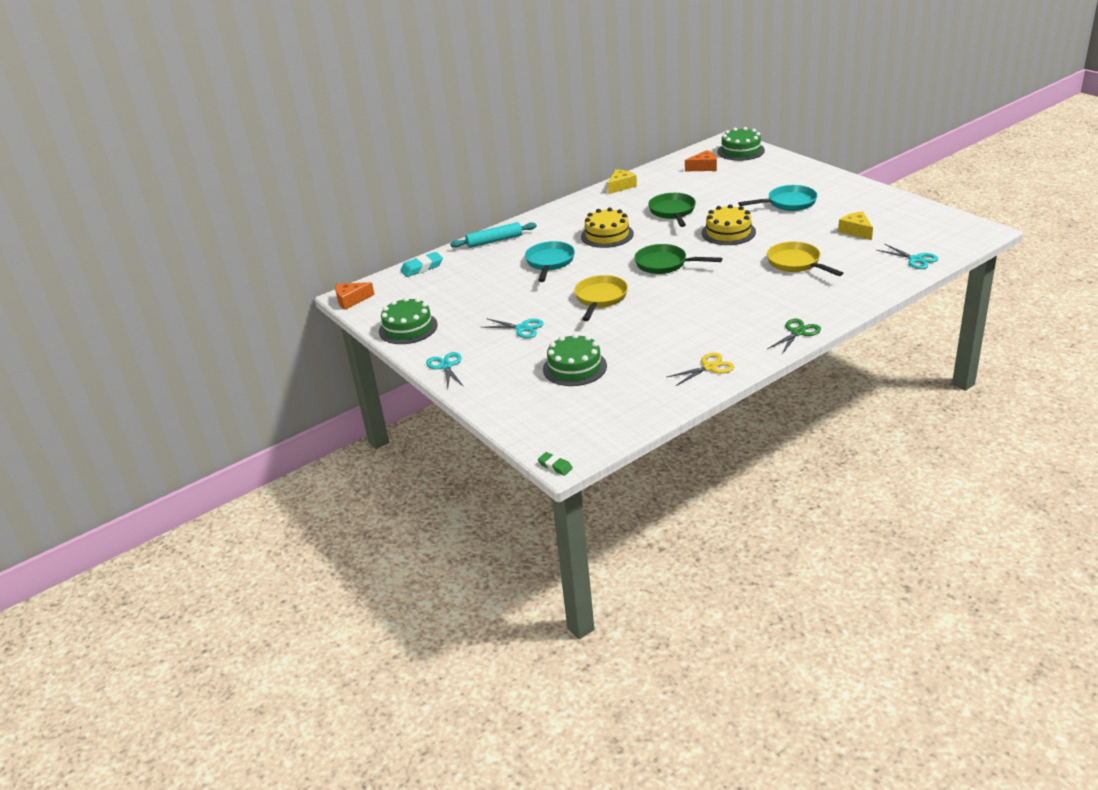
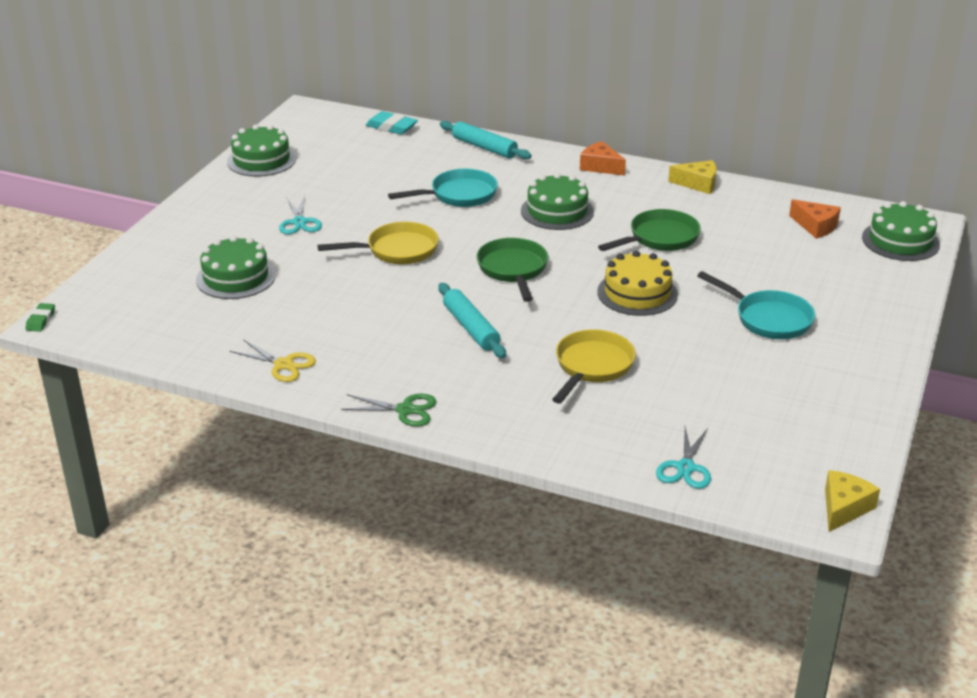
camera: 55 degrees right, 0 degrees up
(351, 300) = (297, 113): orange cheese -> orange cheese (600, 166)
(446, 366) = (198, 204): turquoise scissors -> none
(607, 235) = (557, 211): yellow cake -> green cake
(721, 292) = (471, 328): none -> turquoise rolling pin
(856, 231) = (731, 396): yellow cheese -> yellow cheese (844, 508)

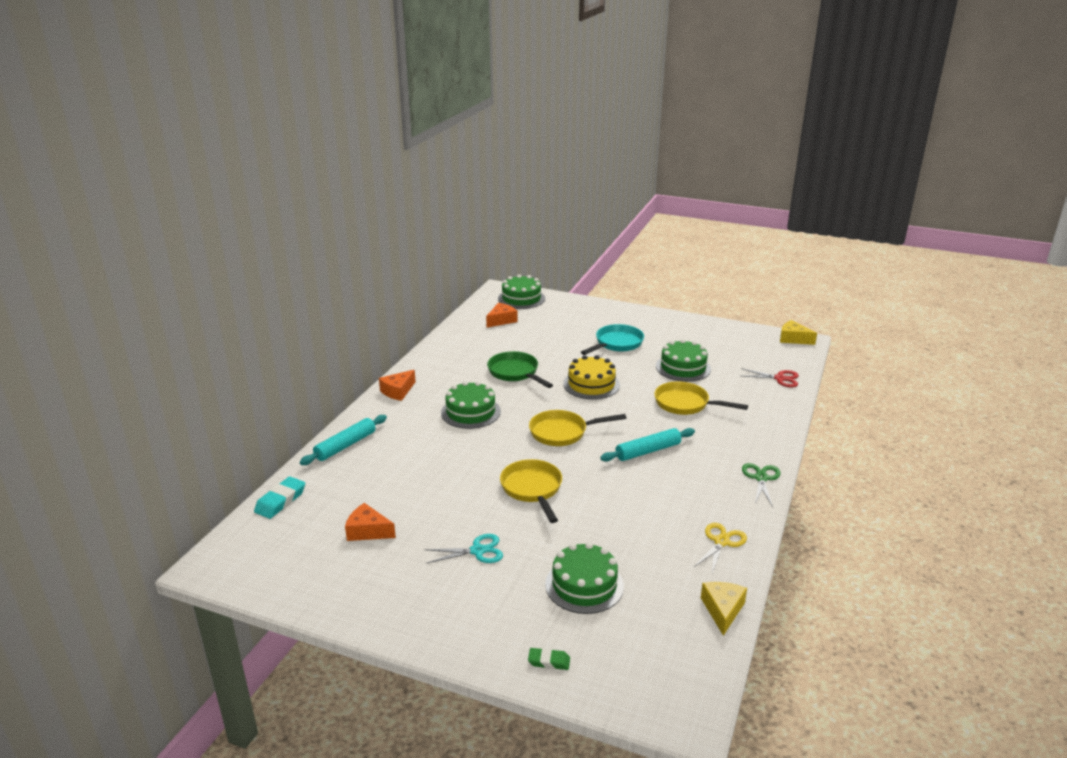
camera: 90 degrees left, 5 degrees down
(41, 320) = (686, 731): green eraser -> green eraser (549, 661)
(261, 160) = (330, 591): green cake -> green cake (683, 367)
(339, 169) = (367, 531): none -> orange cheese
(459, 195) = (436, 458): turquoise pan -> none
(513, 270) = (562, 432): green pan -> yellow pan
(685, 468) = (779, 378): turquoise scissors -> red scissors
(698, 184) = (435, 354): yellow cheese -> yellow cheese (722, 610)

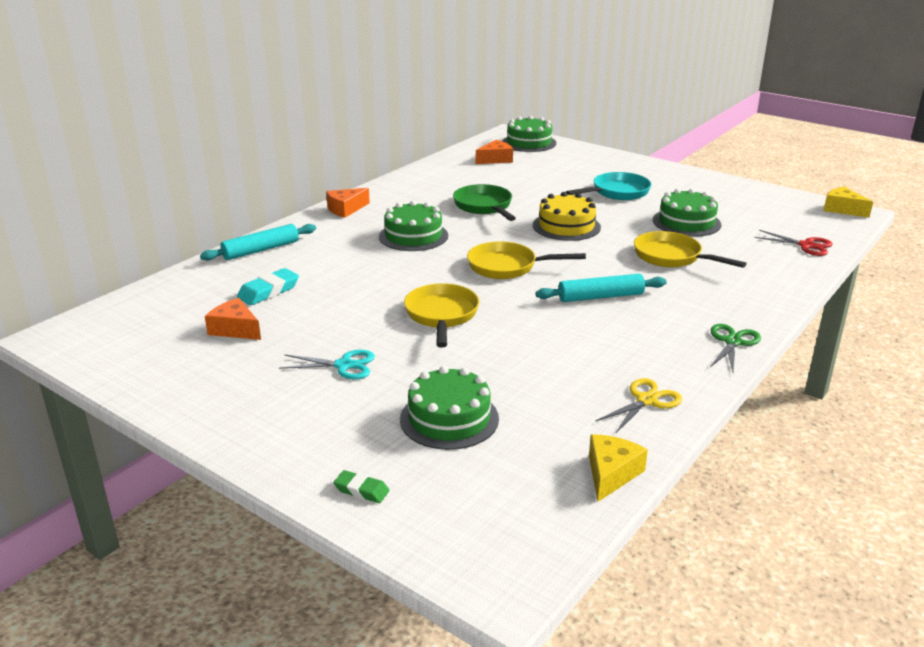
camera: 15 degrees right, 0 degrees up
(280, 501) = (163, 290): turquoise eraser -> turquoise eraser (268, 291)

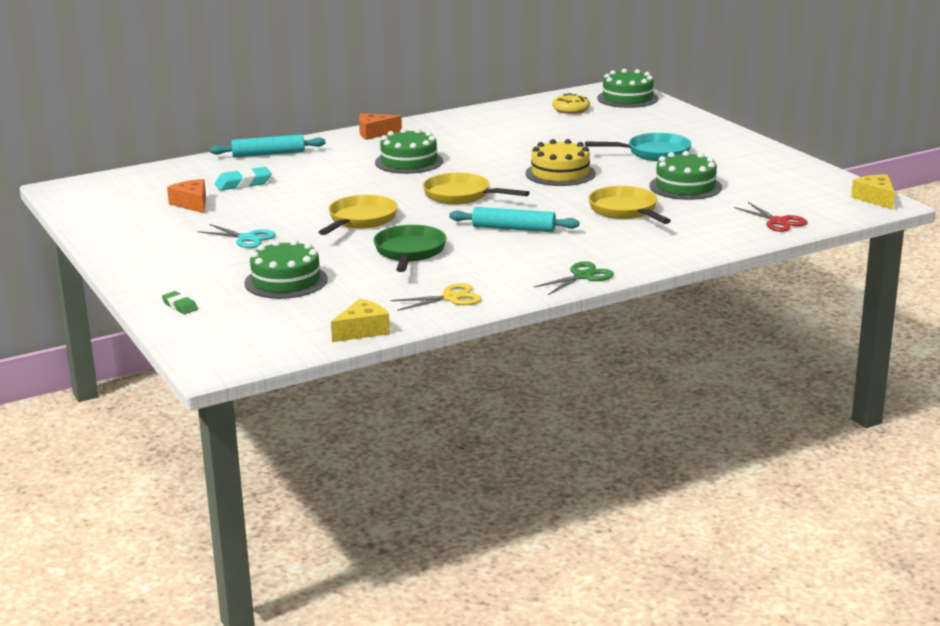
camera: 25 degrees right, 5 degrees down
(484, 206) = (504, 148): green pan -> green pan (409, 252)
(495, 159) = (571, 109): orange cheese -> yellow donut

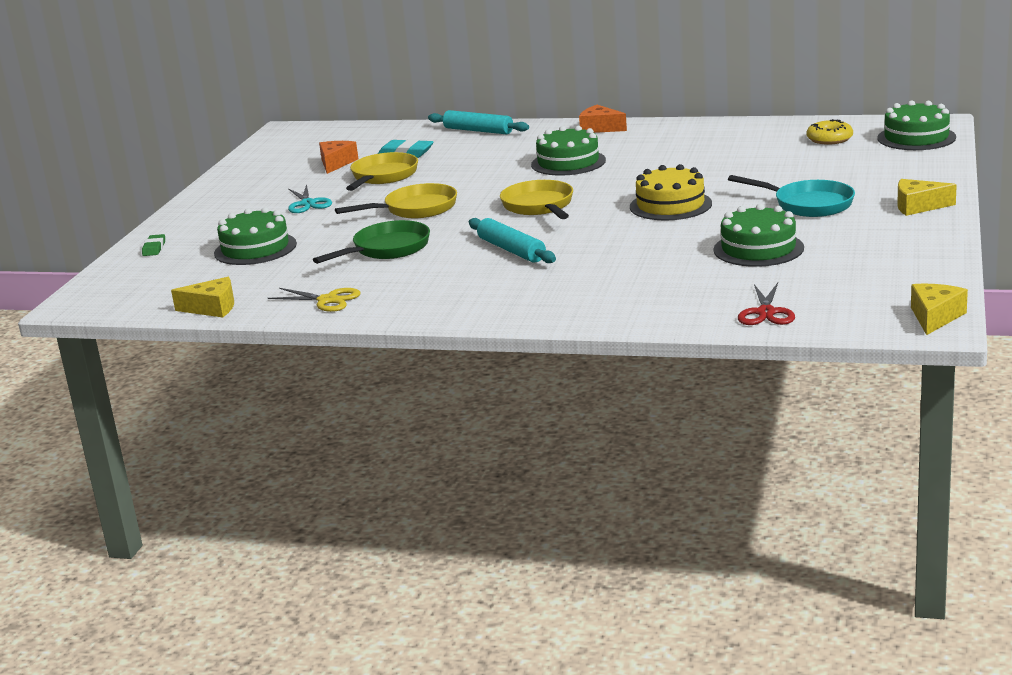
camera: 45 degrees right, 0 degrees up
(583, 276) = (465, 313): green scissors -> none
(625, 211) = (644, 259): yellow pan -> yellow pan (383, 177)
(724, 139) = (918, 206): none -> yellow cheese

